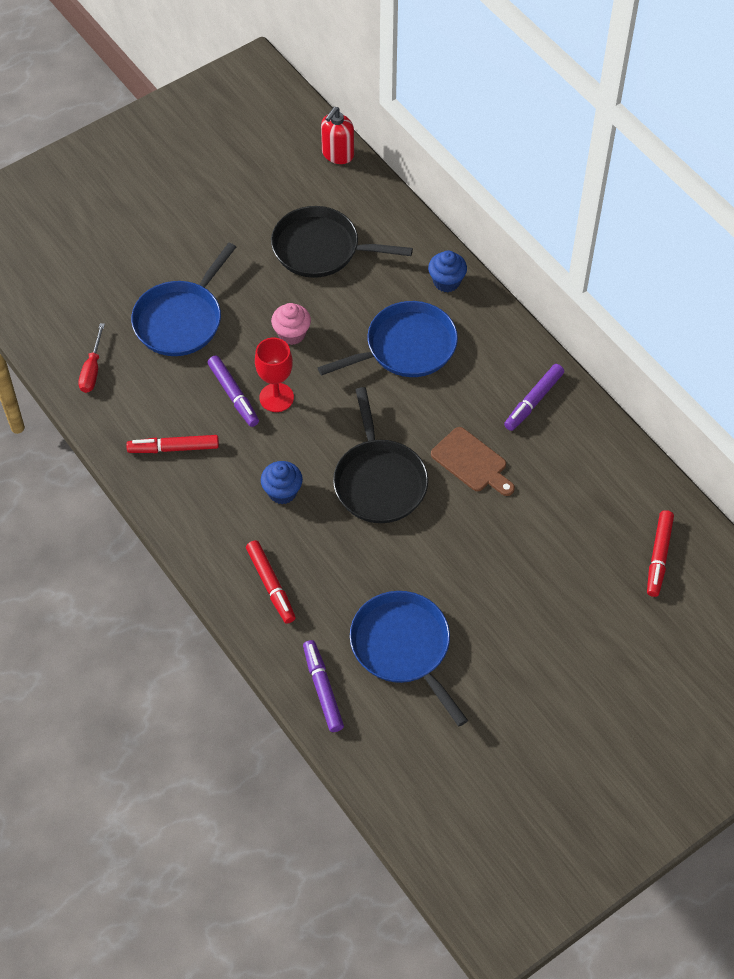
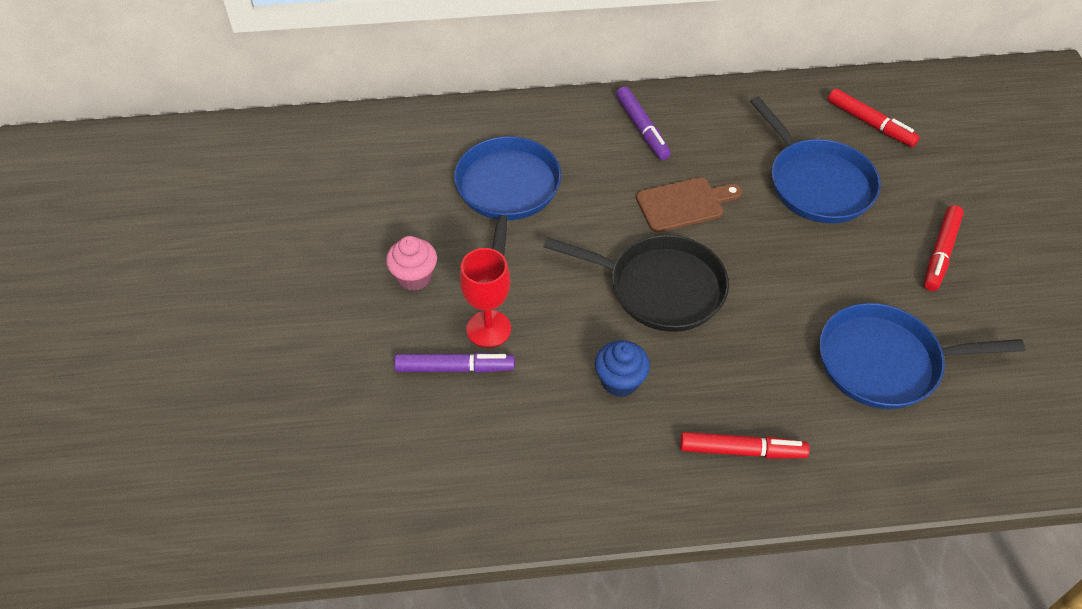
camera: 60 degrees left, 5 degrees down
(92, 370) = (304, 502): red screwdriver -> none
(173, 448) = (487, 464): red marker -> red marker (940, 253)
(181, 320) = (308, 372): blue pan -> blue pan (817, 183)
(320, 248) = (325, 202): black pan -> none
(322, 689) = (908, 463): purple marker -> none
(337, 154) = (219, 136): red soap dispenser -> none
(446, 282) = (453, 126): blue cupcake -> none

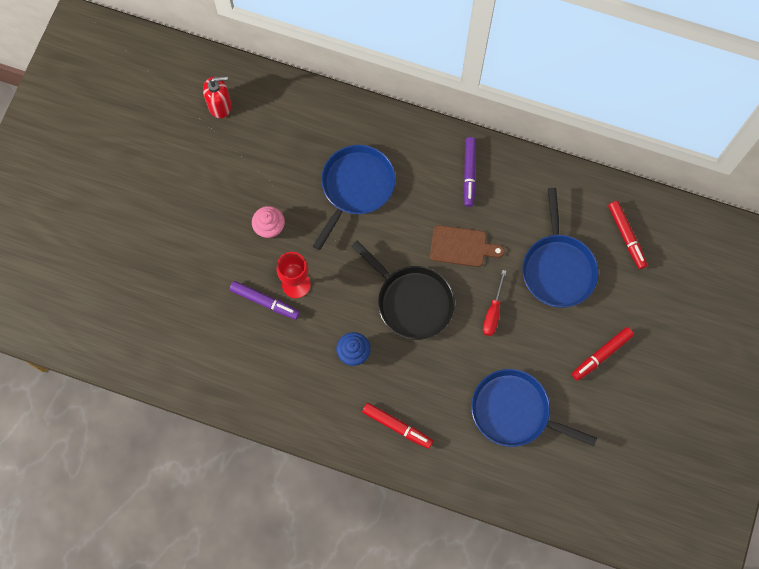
camera: 25 degrees right, 20 degrees up
(276, 168) = (220, 105): none -> red soap dispenser
(773, 259) = (493, 312): none -> red screwdriver

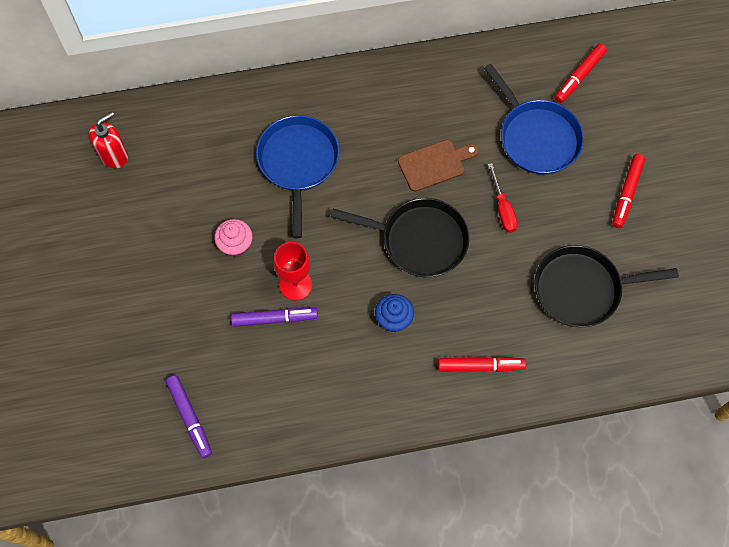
camera: 30 degrees left, 5 degrees down
(469, 174) = (399, 95): purple marker -> purple marker (190, 417)
(514, 411) = (581, 289): blue pan -> black pan
(626, 236) = (579, 76): red marker -> red marker turned 90 degrees clockwise

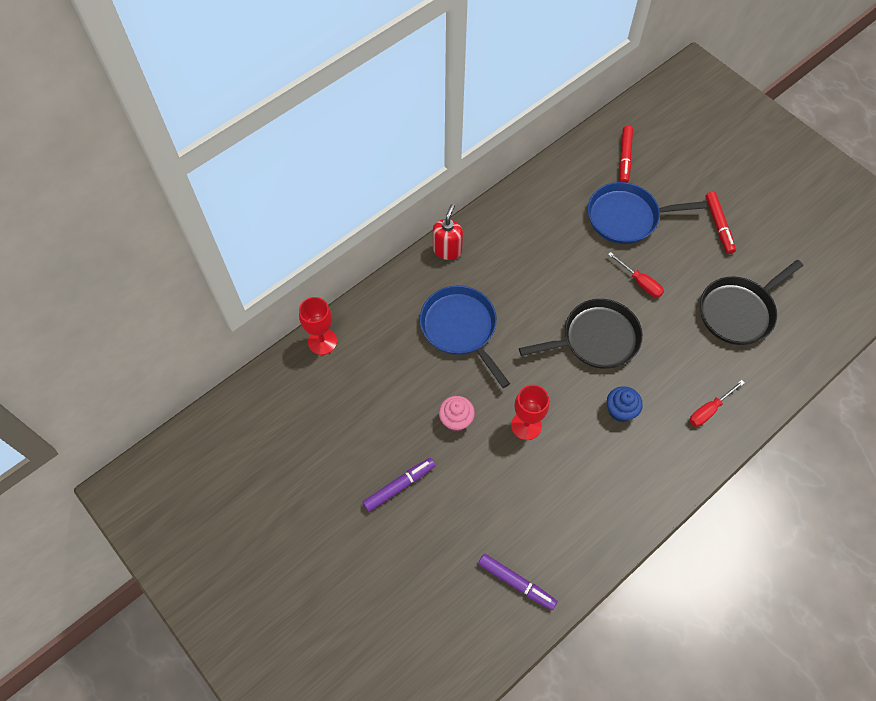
camera: 30 degrees left, 5 degrees down
(114, 155) = (303, 401): red soap dispenser -> red soap dispenser (447, 250)
(165, 110) = (322, 341): none -> red goblet
(274, 318) = (528, 462): purple marker -> purple marker (399, 486)
(435, 164) = (566, 275): brown cutting board -> none
(480, 366) = (709, 410): red marker -> red screwdriver
(536, 137) = (626, 217): blue pan -> blue pan turned 150 degrees clockwise

